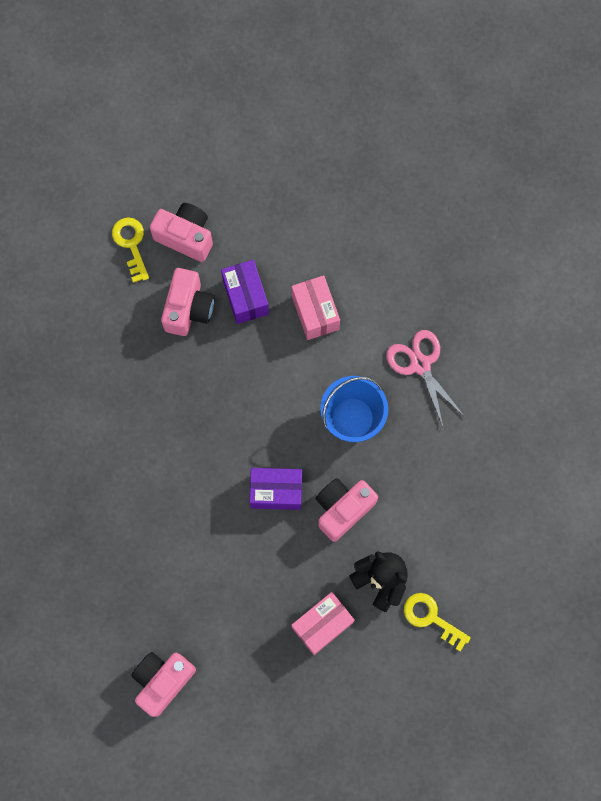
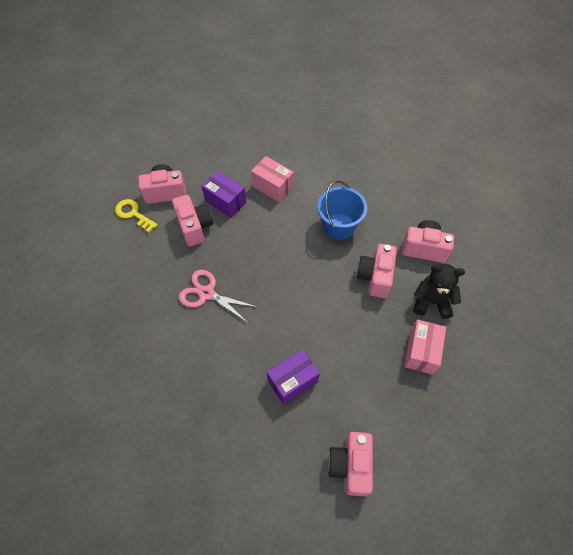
camera: 35 degrees left, 15 degrees down
(276, 492) = (327, 293): purple box -> purple box (292, 381)
(420, 364) = (352, 178): pink scissors -> pink scissors (207, 293)
(427, 513) = (424, 248): none -> pink camera
(431, 618) = (478, 303): yellow key -> none

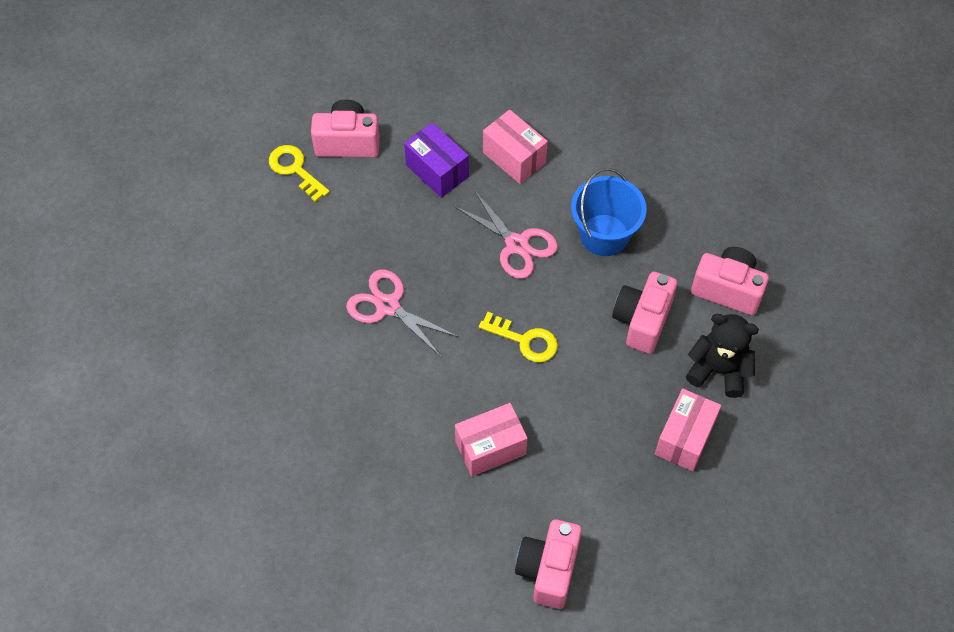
camera: 10 degrees right, 0 degrees up
(195, 227) = (385, 204): pink camera -> none
(284, 240) = (516, 244): none -> pink scissors
(292, 381) = (490, 448): purple box -> pink box
(301, 302) = (525, 340): none -> yellow key

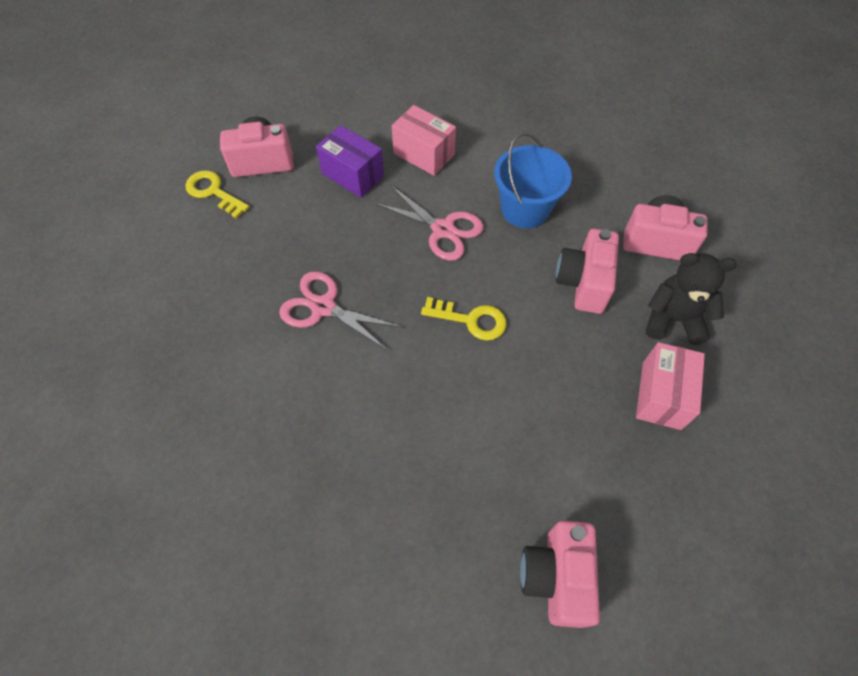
camera: 10 degrees left, 0 degrees up
(490, 448) = (459, 441): pink box -> none

